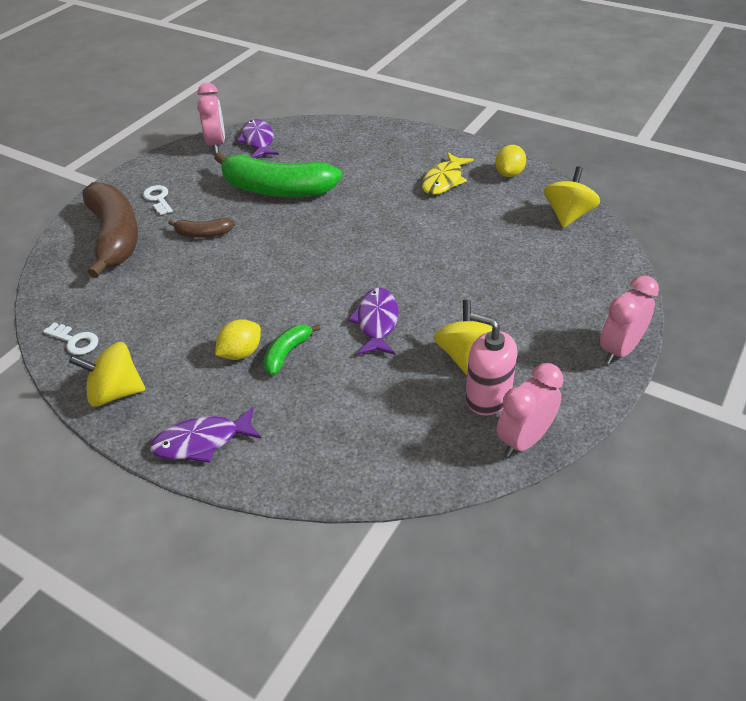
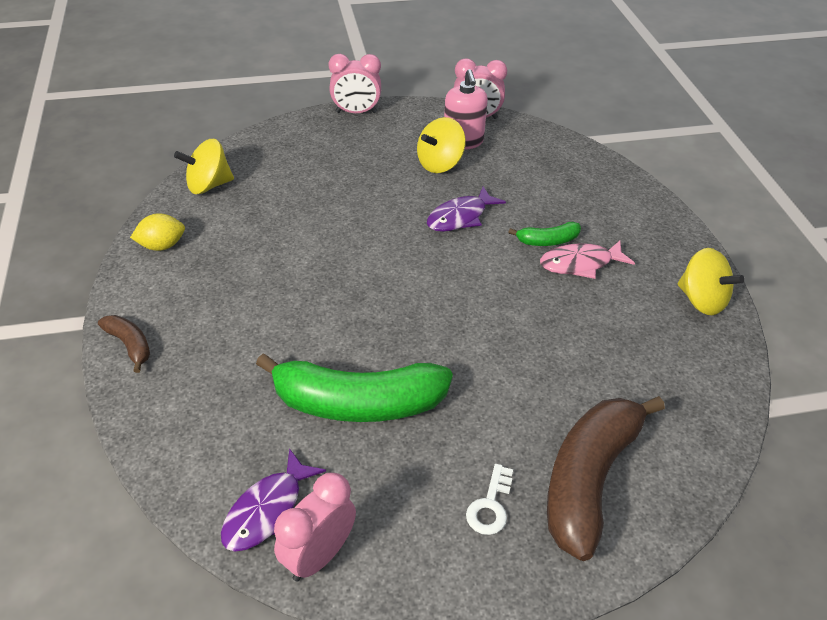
camera: 135 degrees left, 0 degrees up
(75, 341) = (711, 371): white key -> none
(202, 442) = (661, 229): purple fish -> none
(203, 234) = (494, 404): brown banana -> brown banana (130, 345)
(241, 353) = (580, 264): yellow lemon -> pink fish
(277, 189) = (357, 403): green banana -> green banana turned 120 degrees clockwise
(444, 180) = (215, 282): yellow fish -> none

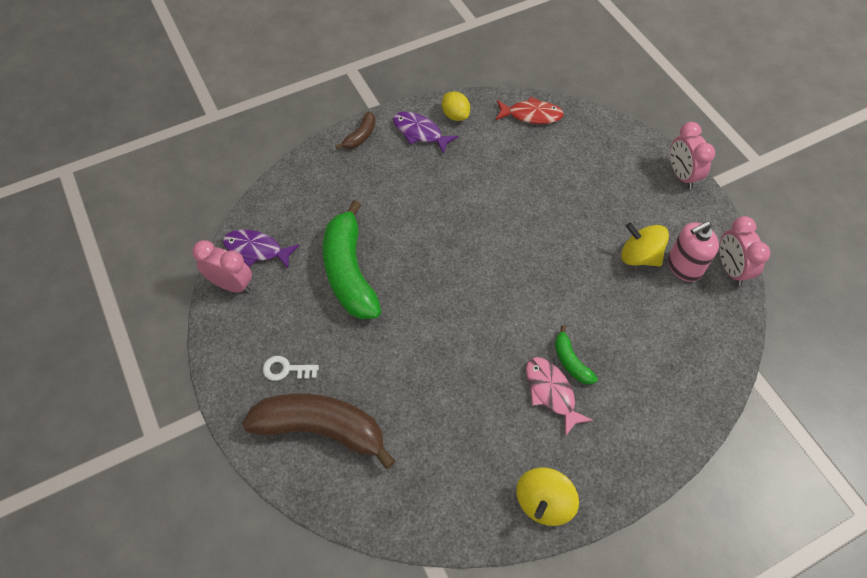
camera: 75 degrees right, 15 degrees up
(208, 185) = (531, 115): yellow spinning top -> red fish
(460, 217) = (572, 288): purple fish -> purple fish (420, 132)

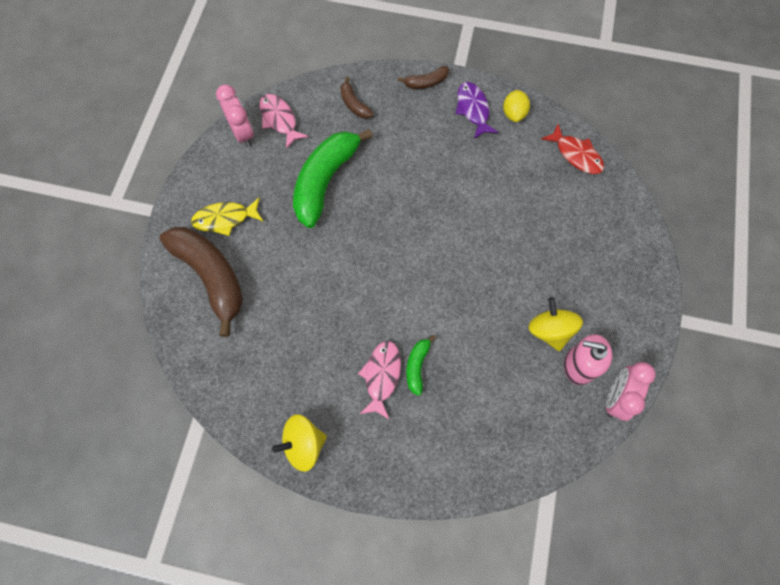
camera: 40 degrees right, 10 degrees up
(256, 250) = (279, 120): purple fish -> pink fish
(286, 369) = (225, 219): white key -> yellow fish
(314, 192) = (354, 104): none -> brown banana
(681, 175) = (654, 293): pink clock -> none

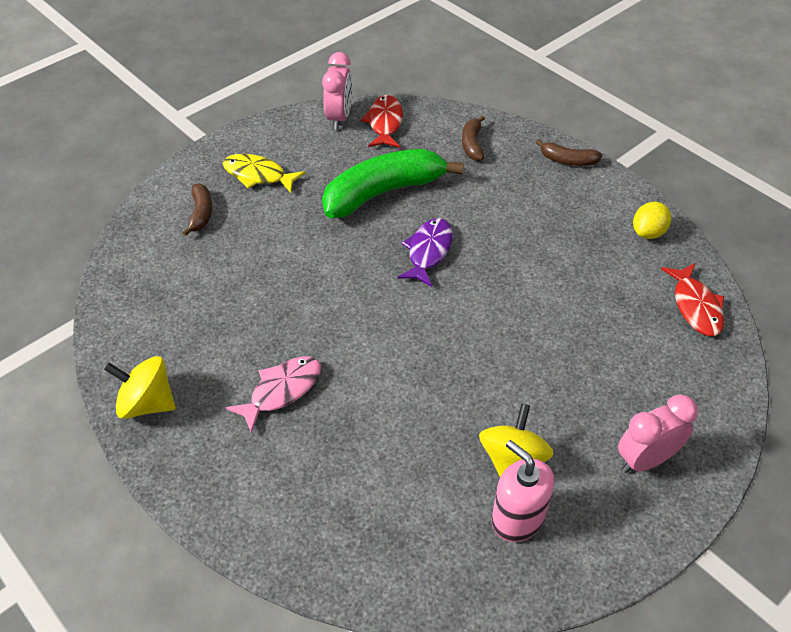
camera: 35 degrees right, 20 degrees down
(211, 277) = (201, 214): brown banana -> brown banana, size x0.46
(279, 120) = (385, 123): pink fish -> red fish
(417, 366) = (328, 404): green banana -> none
(473, 109) = (601, 207): purple fish -> purple fish (428, 251)
(615, 398) = (537, 583): pink clock -> pink clock (646, 459)

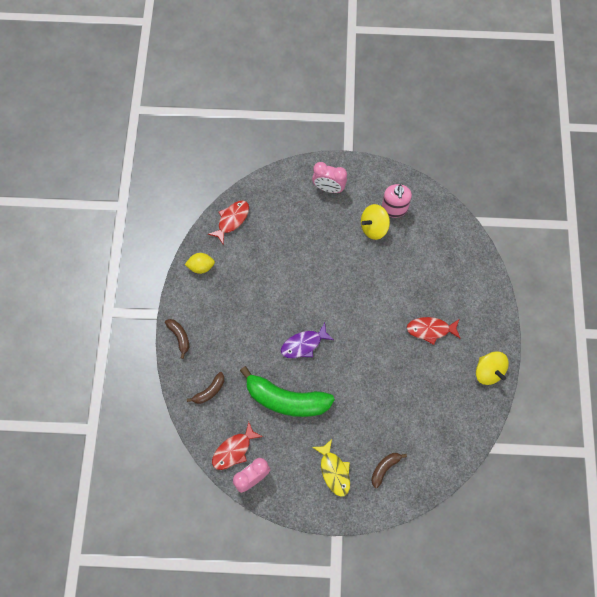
camera: 135 degrees left, 20 degrees up
(281, 391) = (430, 330): pink fish -> red fish

